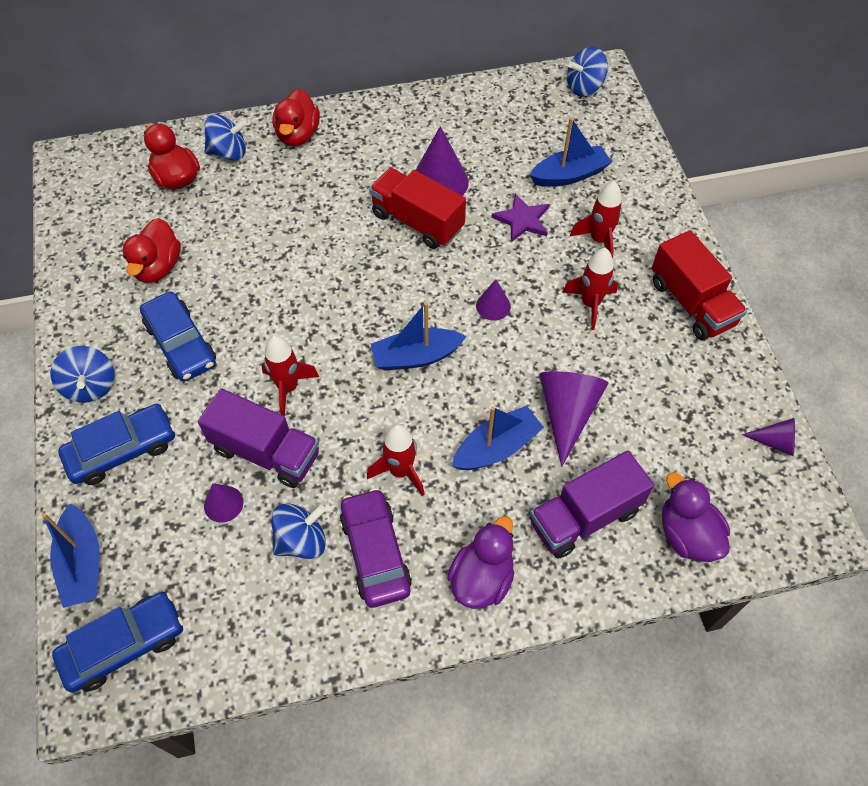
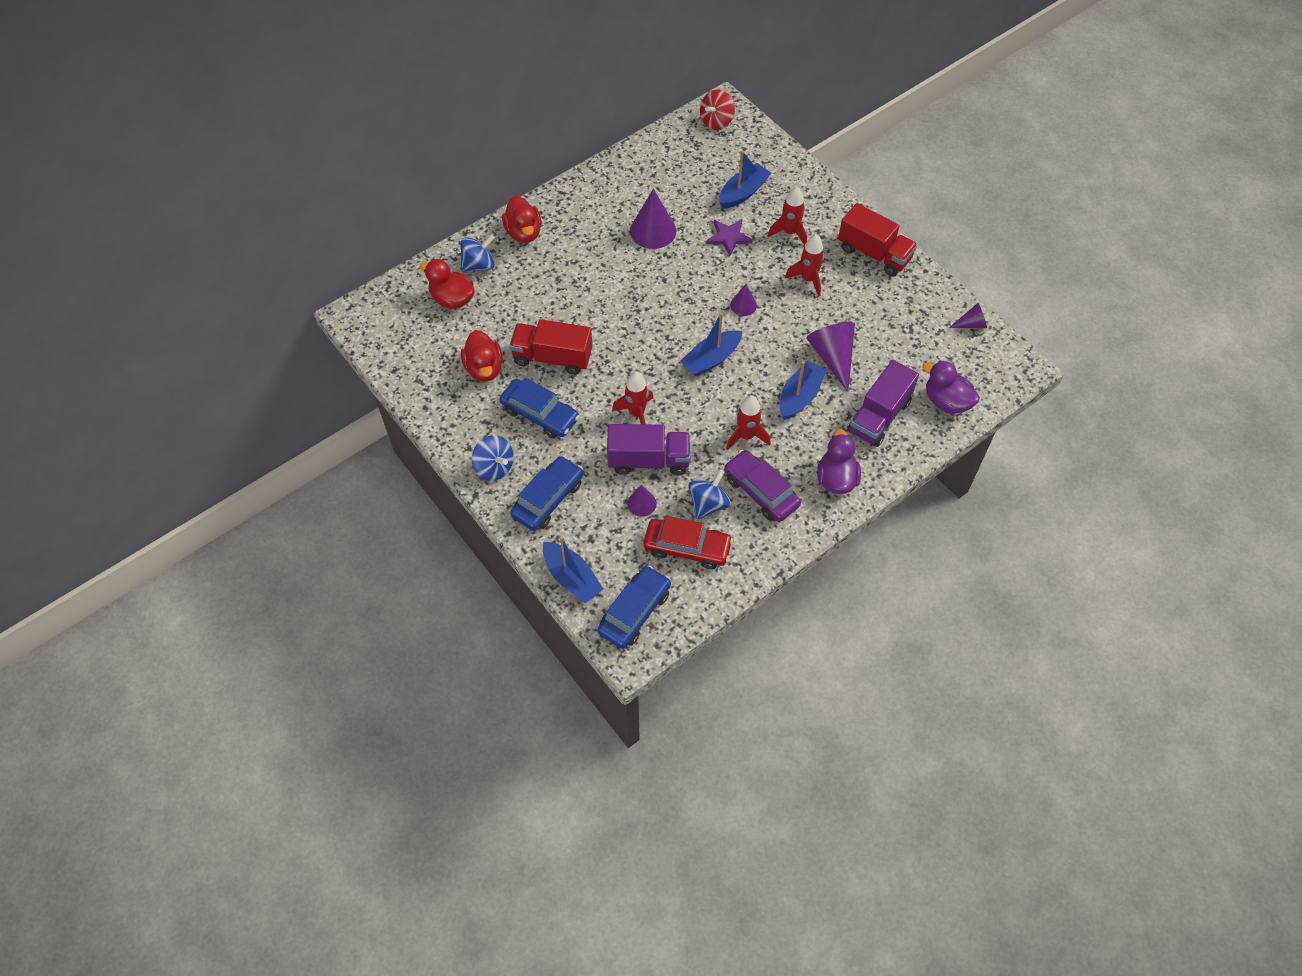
camera: 25 degrees left, 0 degrees up
(240, 588) = (687, 548): none -> red car
(417, 221) = (655, 265): red truck -> red truck (552, 357)
(584, 87) = (716, 121): blue spinning top -> red spinning top

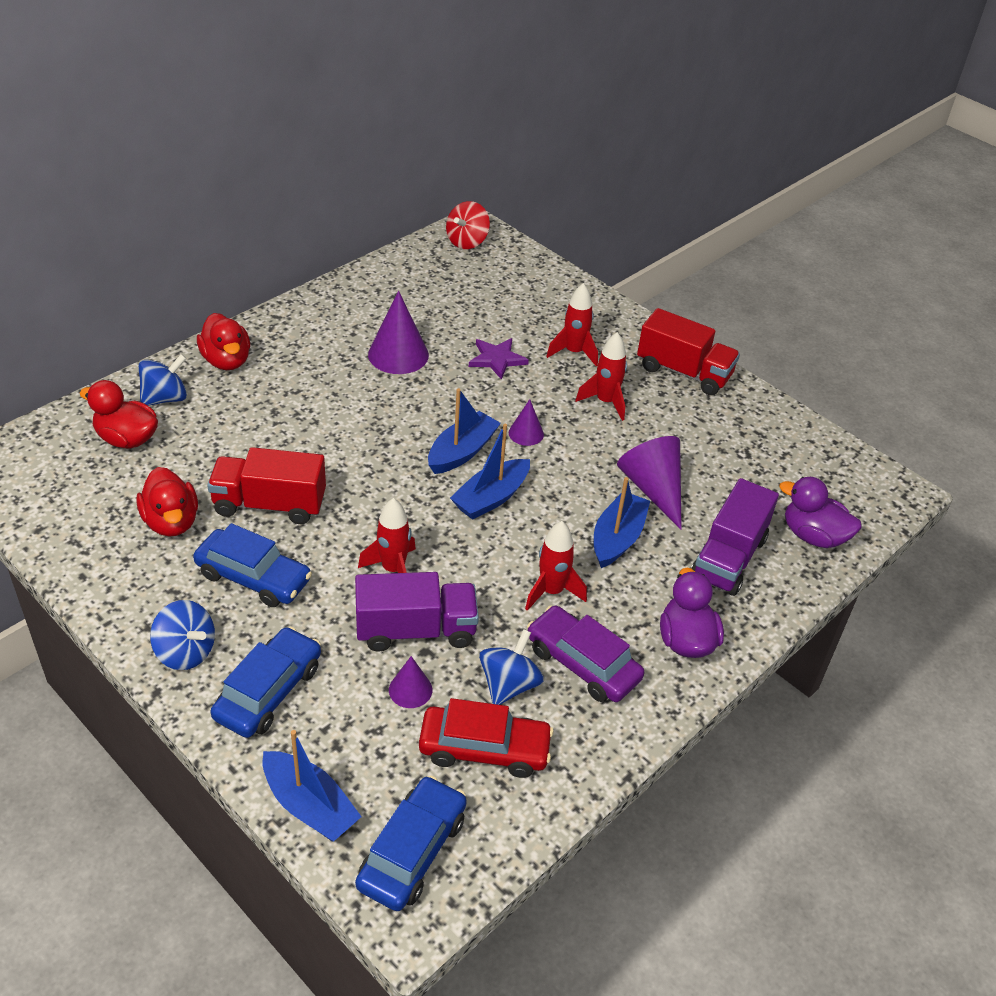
camera: 10 degrees left, 15 degrees down
(743, 192) = (509, 312): blue boat -> blue boat (462, 452)
(971, 324) = (822, 445): purple cone -> none

